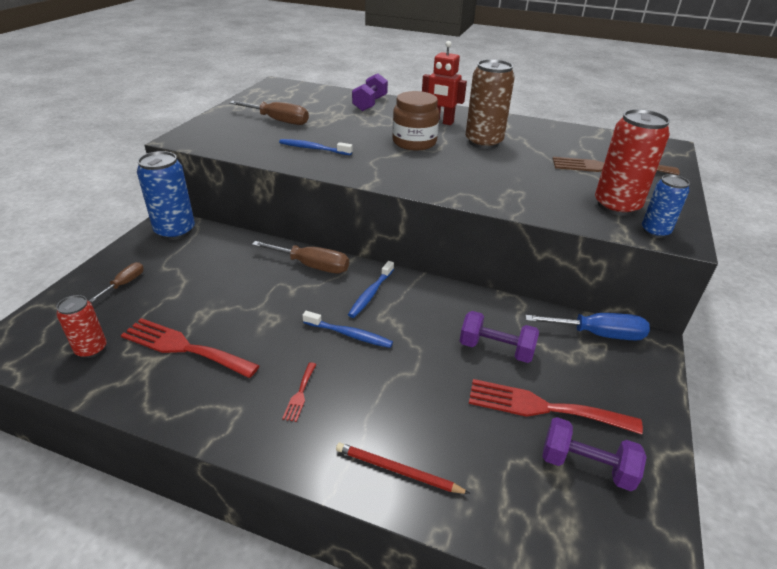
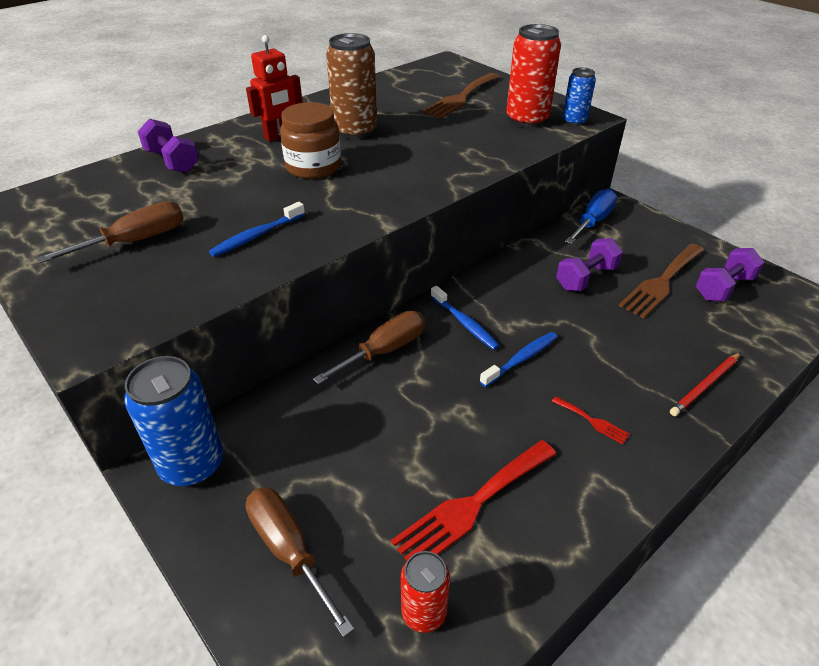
camera: 60 degrees left, 5 degrees up
(125, 283) = (289, 550): brown screwdriver -> brown screwdriver, size x1.72
(543, 407) = (661, 282): red fork -> brown fork

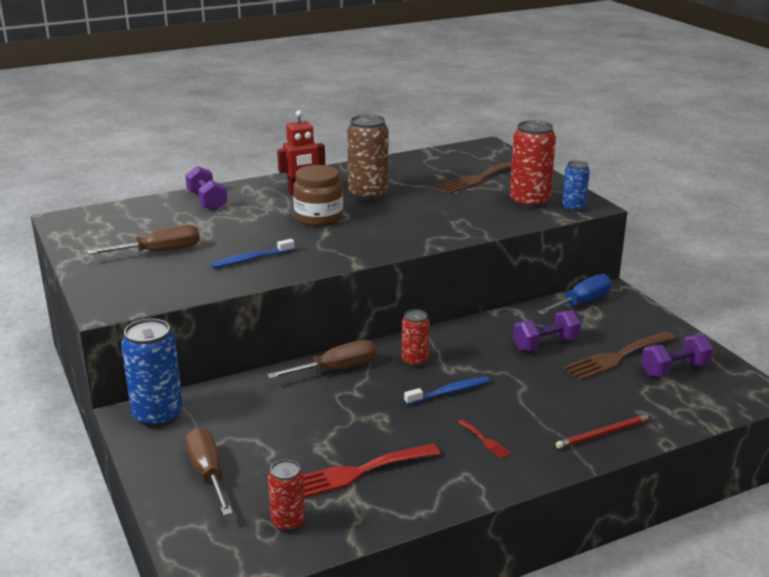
camera: 15 degrees right, 15 degrees down
(464, 323) = (414, 361): blue toothbrush -> red can

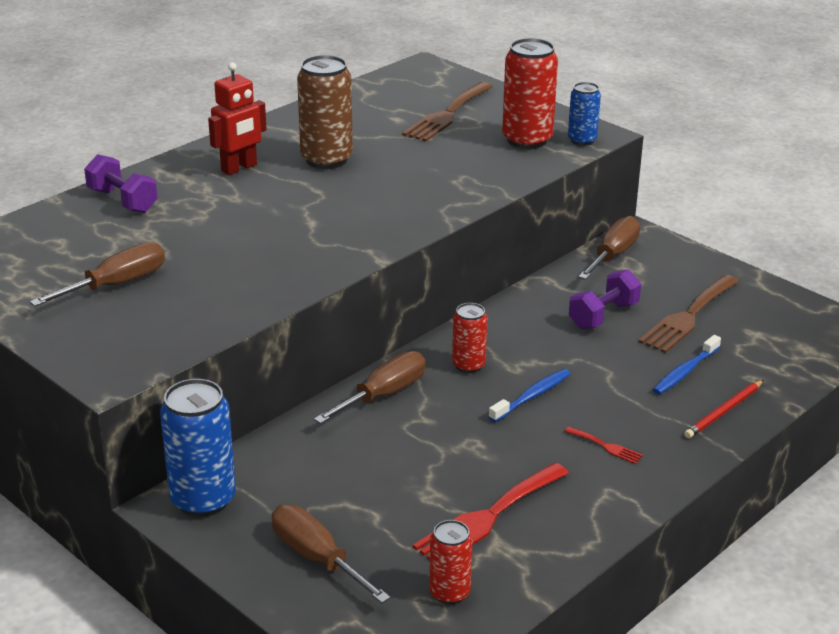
camera: 20 degrees left, 5 degrees up
(251, 259) = (244, 275): blue toothbrush -> blue toothbrush (685, 371)
(318, 218) = (287, 202): brown jar -> none
(582, 302) = (613, 255): blue screwdriver -> brown screwdriver
(674, 370) = (756, 320): purple dumbbell -> none

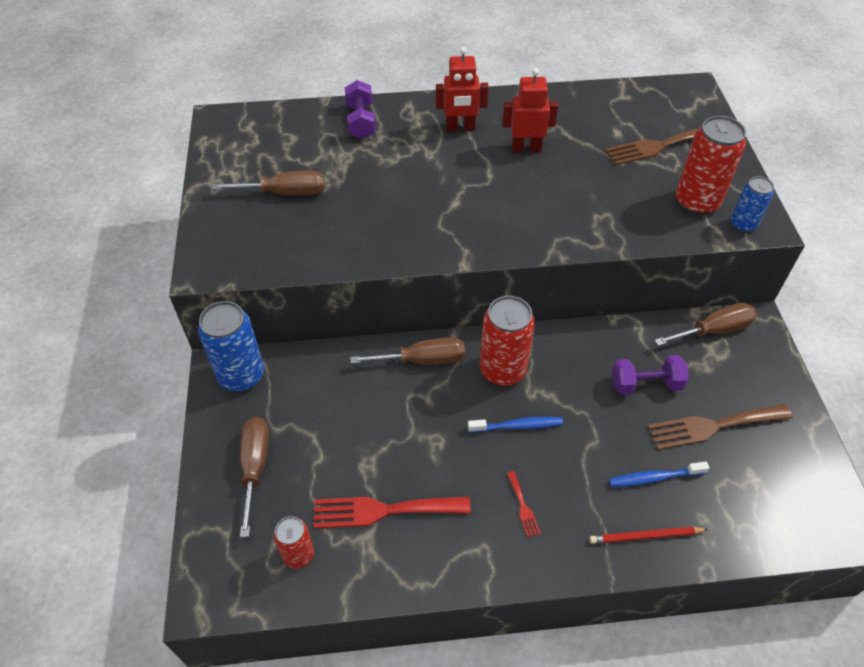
camera: 40 degrees right, 20 degrees up
(326, 159) = (526, 148): brown can -> red robot
(468, 365) = (502, 370): red can -> red can, size x1.72

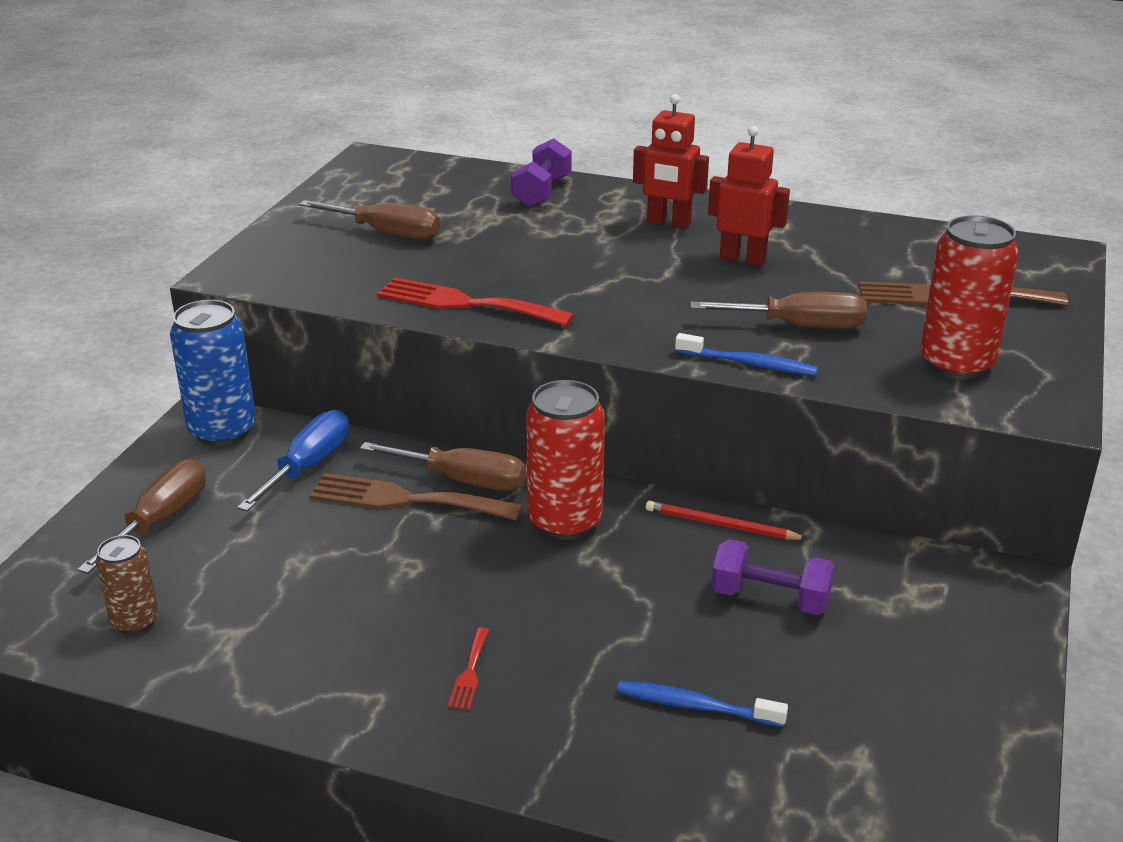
camera: 25 degrees right, 20 degrees down
(298, 555) = (135, 621): red can -> brown can
(319, 385) = (308, 466): none -> blue screwdriver
(383, 510) = (278, 613): red fork -> red fork (465, 303)
(517, 426) = (536, 585): blue toothbrush -> blue toothbrush (748, 364)
(645, 536) = (625, 768): red pencil -> red pencil (721, 525)
(713, 426) = (841, 678): brown fork -> brown fork (405, 499)
(714, 330) = (934, 570): brown screwdriver -> brown screwdriver (799, 326)
(743, 225) = (1012, 403): blue can -> none

